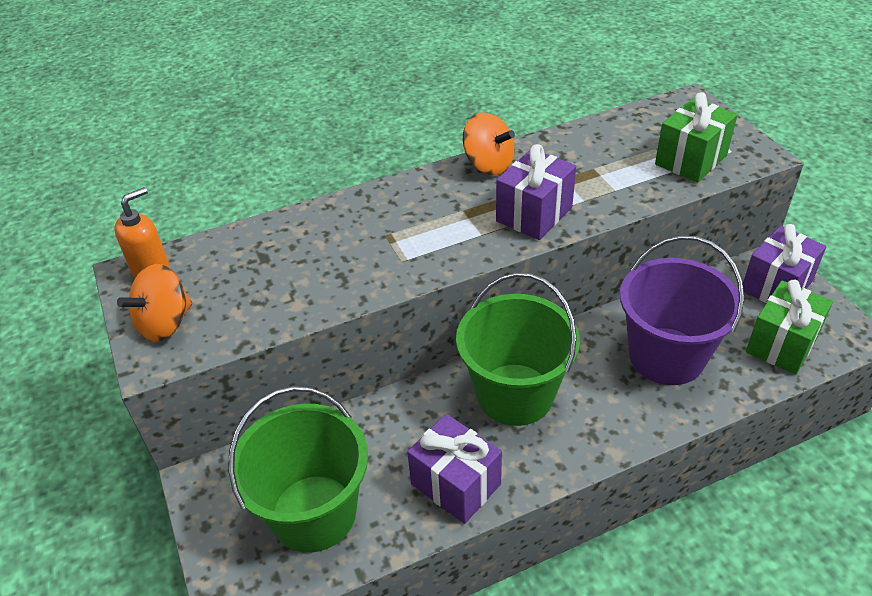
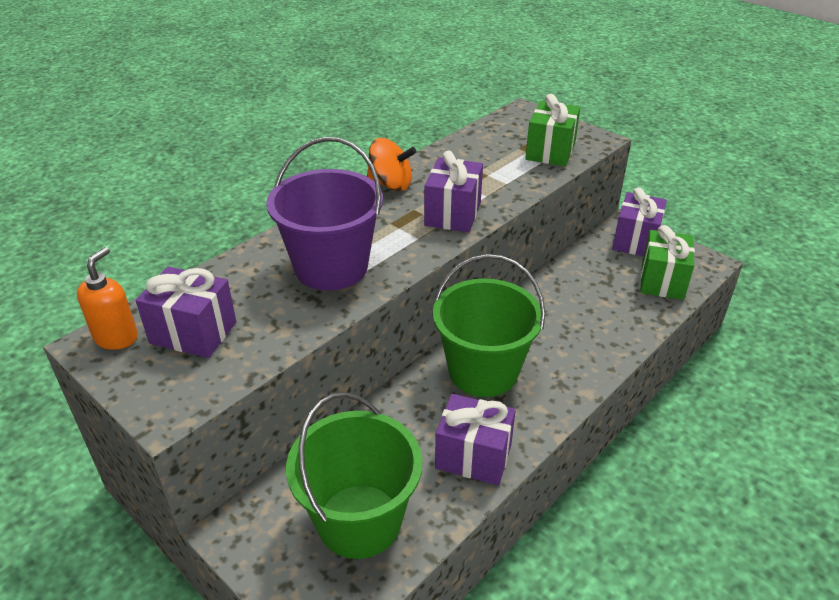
camera: 25 degrees left, 5 degrees down
(165, 323) = (159, 379): orange spinning top -> none
(217, 284) = (193, 333): none -> purple gift
(666, 356) = (585, 310): purple bucket -> purple bucket (331, 267)

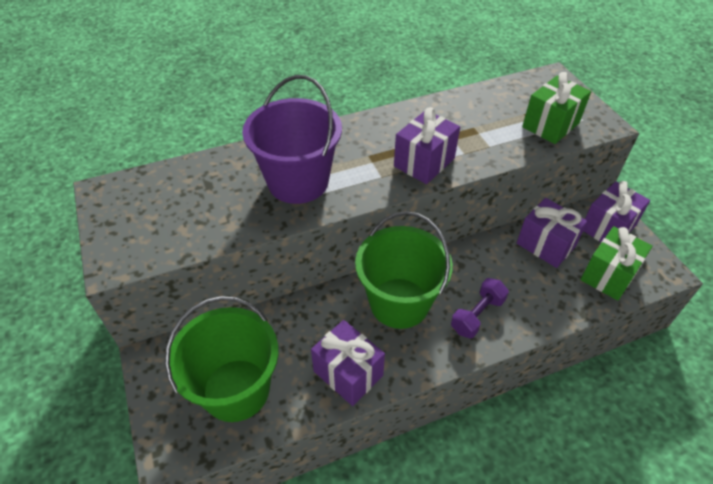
camera: 25 degrees right, 10 degrees up
(116, 337) = (119, 191): orange soap dispenser -> none
(193, 333) = (169, 205): purple gift -> purple gift (545, 245)
(391, 184) = (391, 119): orange spinning top -> none
(567, 356) = (477, 315): none -> purple dumbbell

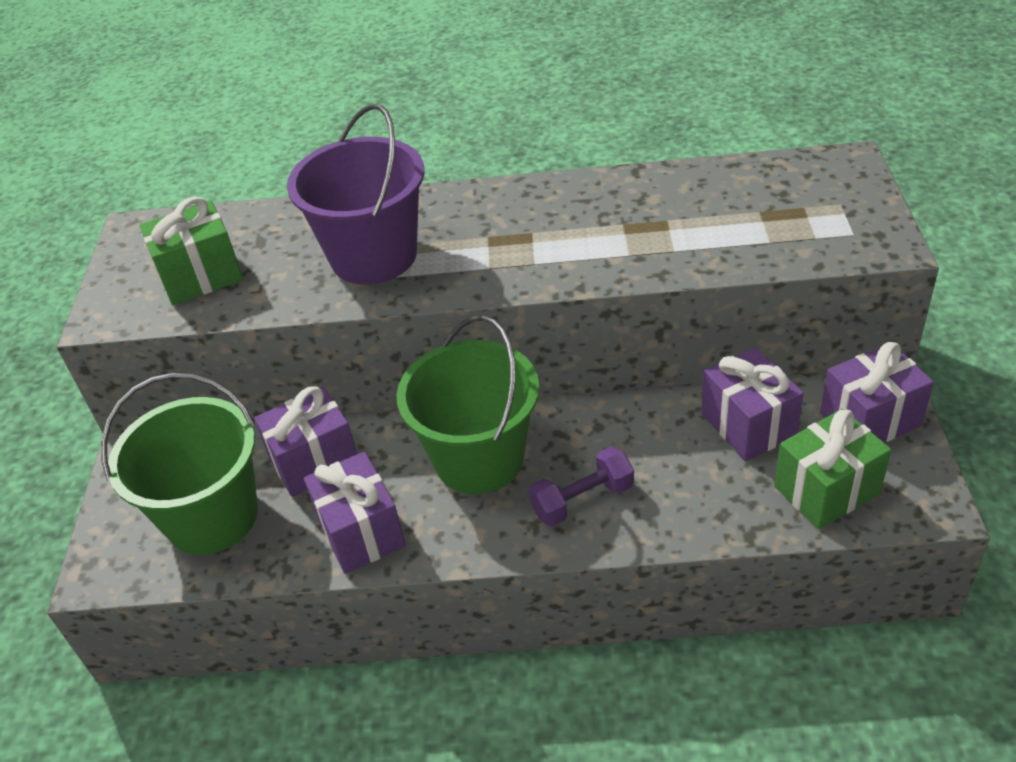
camera: 25 degrees right, 5 degrees down
(424, 162) = (561, 258): purple gift -> purple gift (314, 461)
(550, 125) = (792, 234): green gift -> green gift (201, 276)

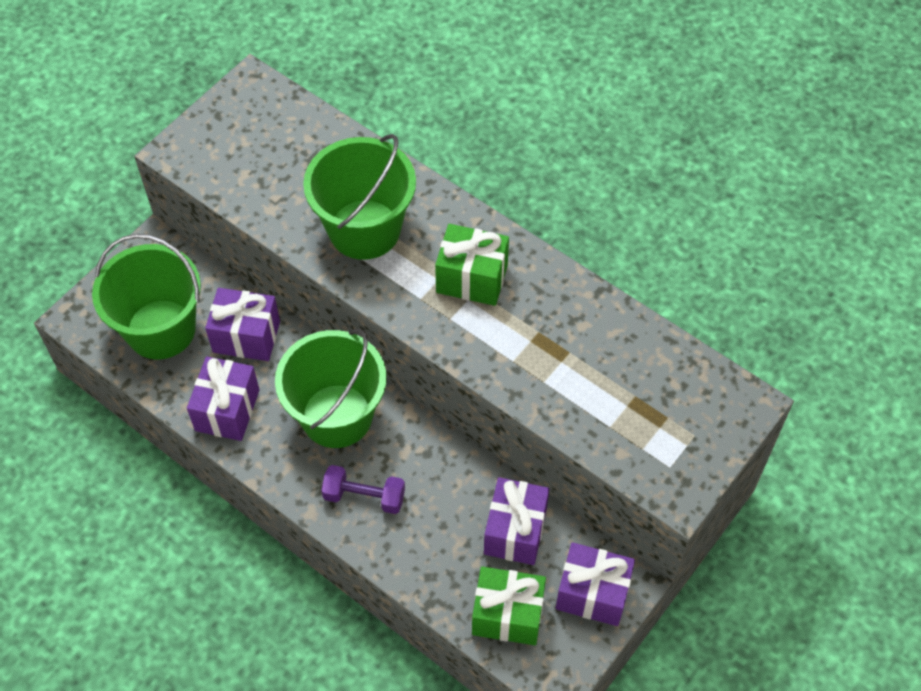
camera: 35 degrees right, 15 degrees up
(201, 276) = (254, 162): green gift -> green gift (472, 279)
(373, 256) = (364, 229): purple bucket -> green bucket

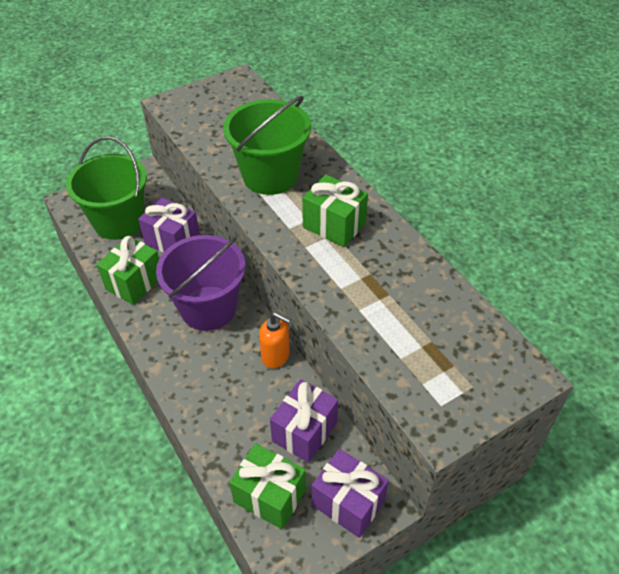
camera: 20 degrees right, 10 degrees down
(227, 410) = (134, 282): purple gift -> green gift
(337, 416) = (208, 308): green bucket -> purple bucket
(364, 496) = (200, 369): purple dumbbell -> none
(445, 452) = (276, 356): none -> orange soap dispenser

